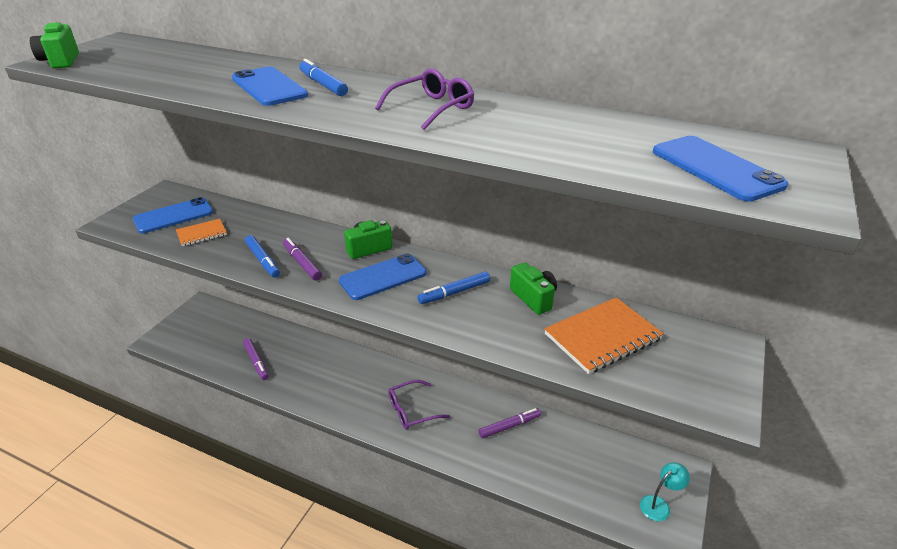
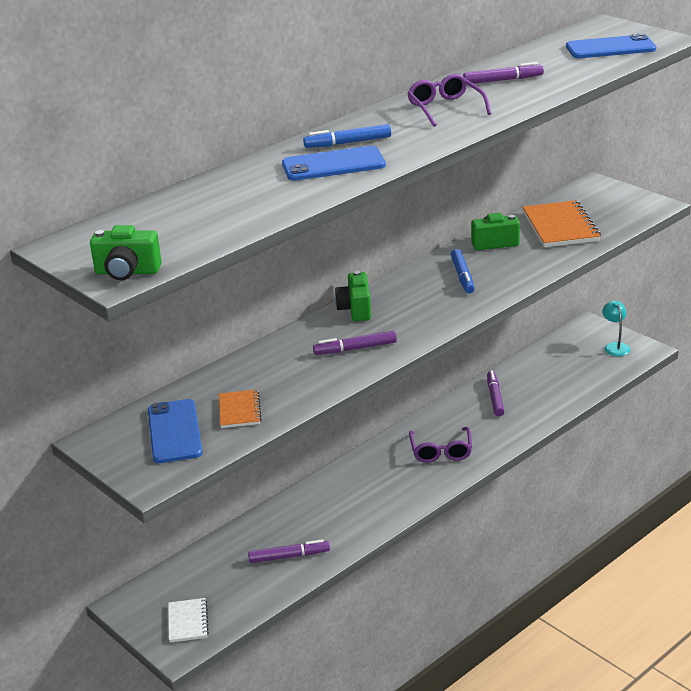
camera: 65 degrees left, 5 degrees down
(183, 336) = (187, 621): none -> white notebook
(263, 260) = (332, 371): blue marker -> none
(383, 277) = (413, 307): blue phone -> none
(535, 123) = (503, 80): none -> purple marker

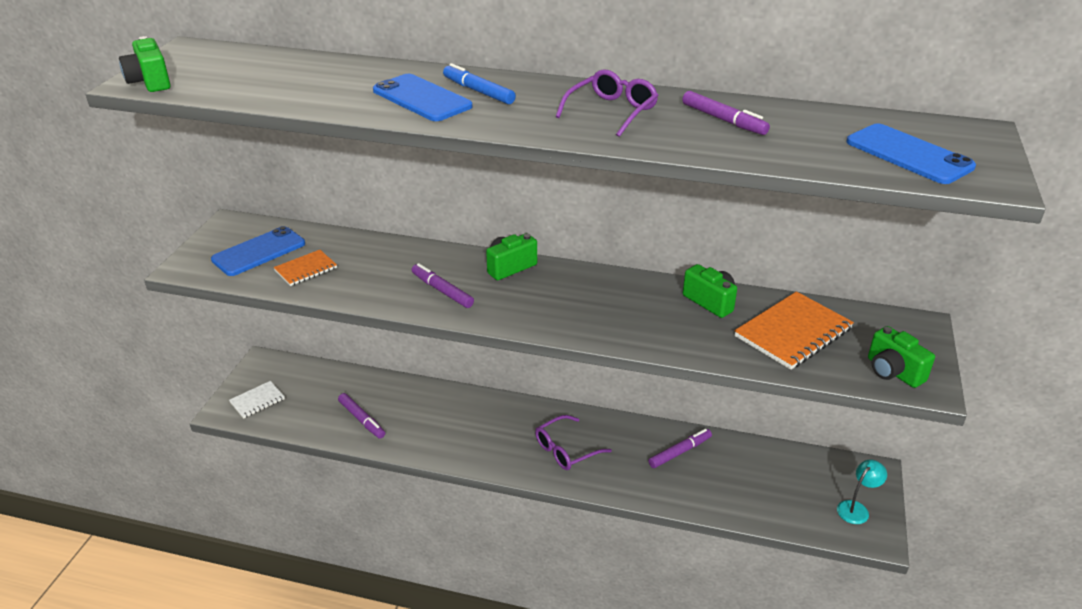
camera: 55 degrees right, 5 degrees up
(462, 276) = (625, 305): blue marker -> none
(632, 210) = (893, 372): none -> green camera

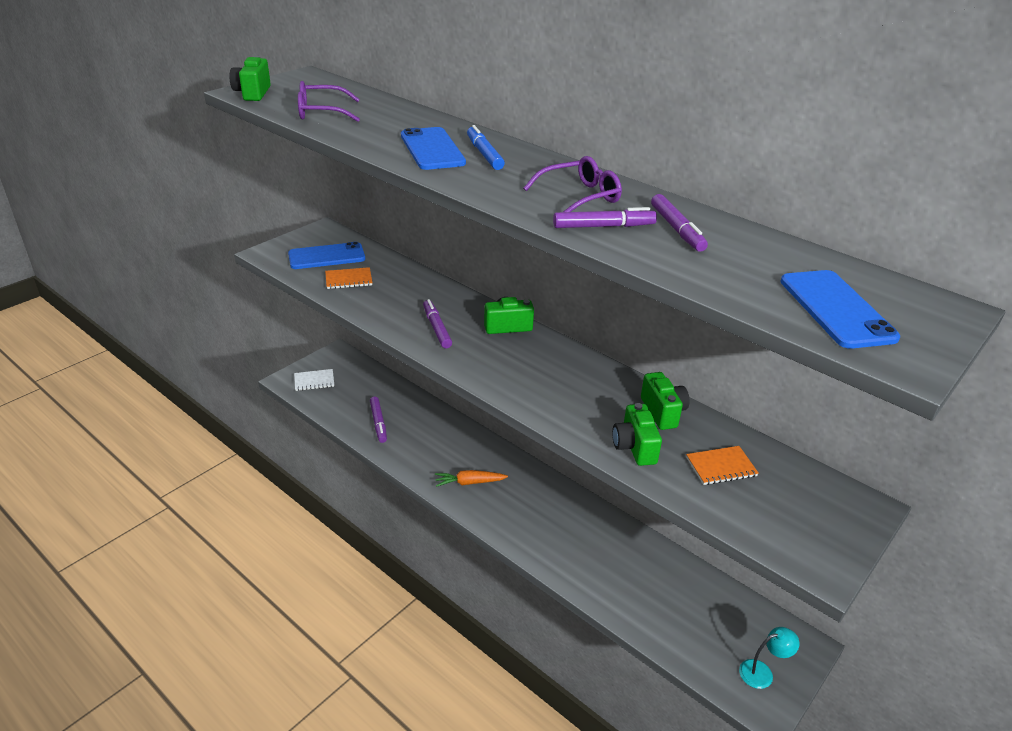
camera: 25 degrees right, 0 degrees up
(497, 444) = (469, 482): none -> orange carrot
(566, 450) = (523, 509): purple glasses -> purple glasses (321, 112)
(680, 452) = (623, 550): purple marker -> purple marker (603, 226)
(793, 332) = (721, 467): orange notebook -> orange notebook, size x0.56
(893, 372) = (796, 540): green camera -> green camera (634, 447)

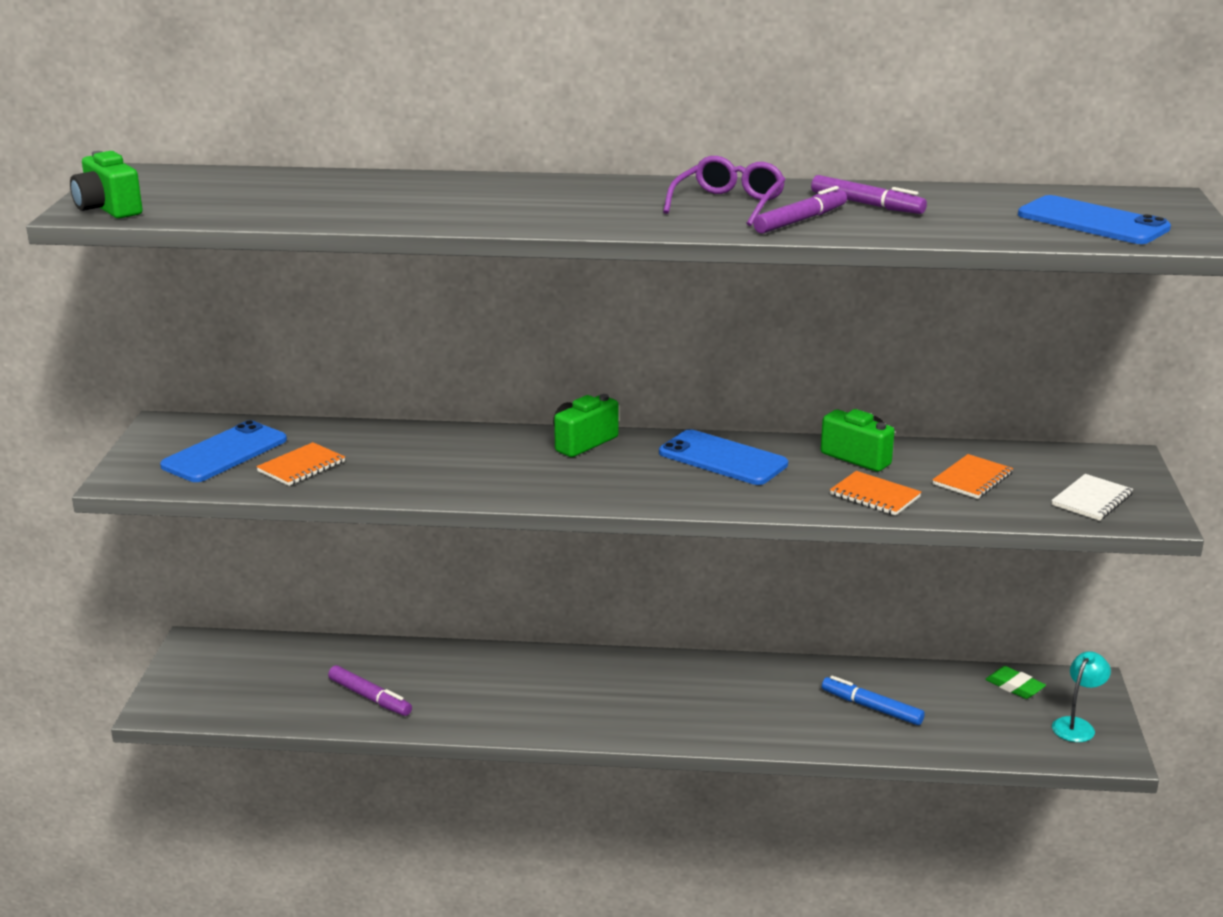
camera: 35 degrees left, 10 degrees down
(314, 381) = (205, 691): white notebook -> white notebook (1091, 500)
(321, 112) = (257, 205): purple glasses -> none
(432, 149) = (483, 205): blue phone -> blue phone (722, 459)
(436, 328) = (502, 474): purple marker -> none
(469, 482) = (575, 706): orange carrot -> none
(484, 154) = (551, 195): blue marker -> blue marker (871, 707)
(634, 447) = (875, 496): green camera -> orange notebook
(748, 617) = (1014, 686): none -> green eraser

